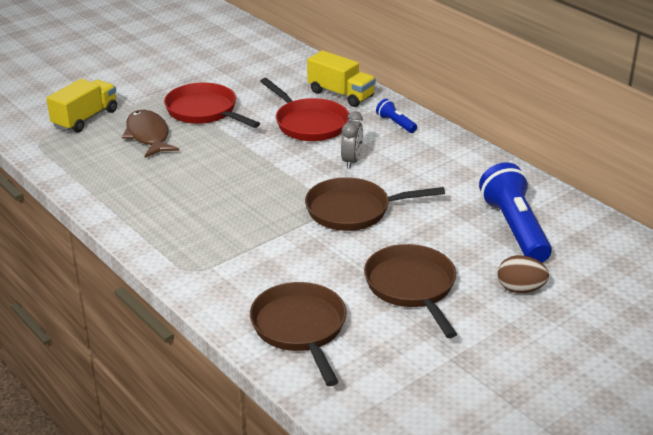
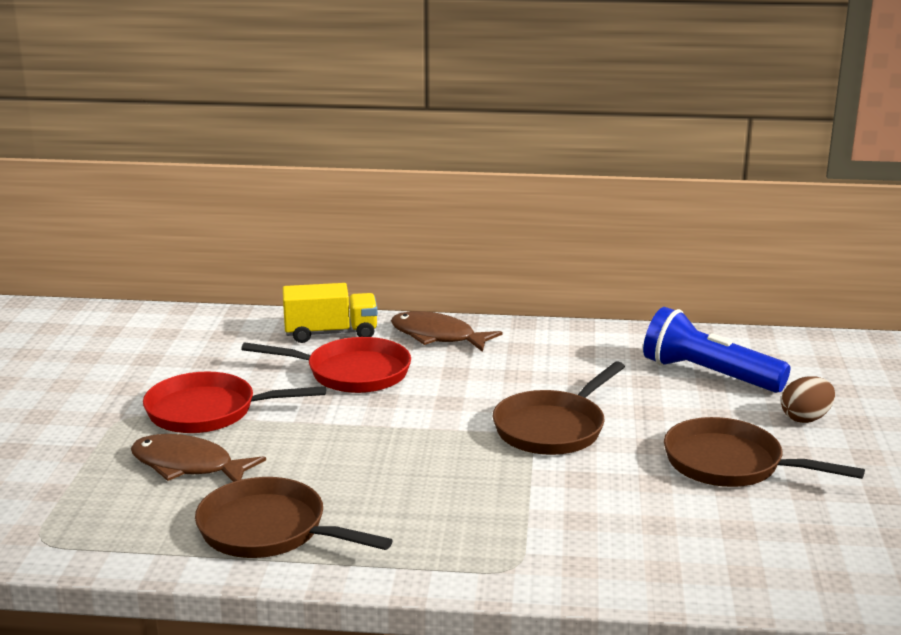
camera: 45 degrees left, 10 degrees down
(85, 118) = (62, 486): yellow truck -> none
(300, 328) = (718, 554): brown pan -> brown pan (269, 530)
(351, 161) = (463, 387): grey clock -> none
(395, 123) = (438, 336): blue flashlight -> brown fish

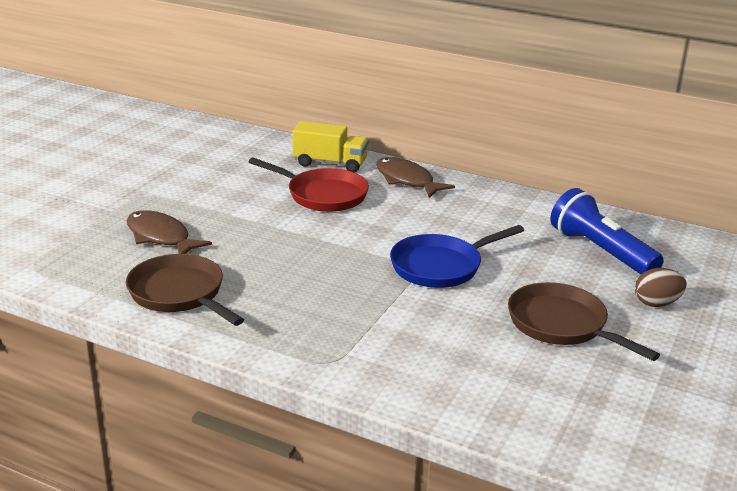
camera: 20 degrees right, 5 degrees up
(208, 411) = (203, 202): red pan -> none
(553, 428) = (440, 266): brown pan -> blue pan

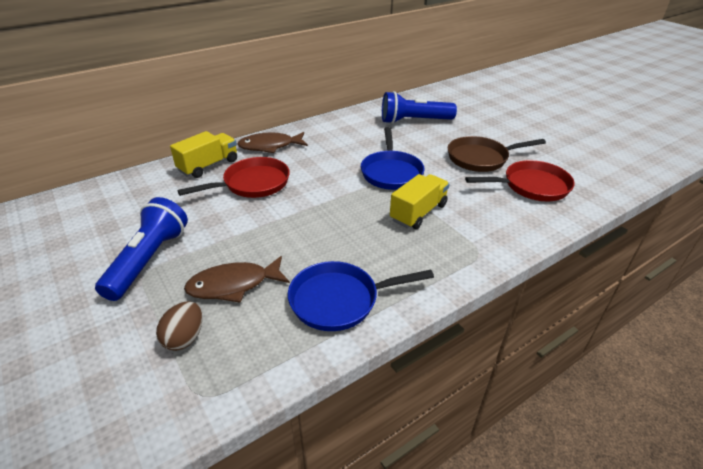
camera: 60 degrees left, 10 degrees up
(163, 190) = (149, 260): none -> blue flashlight
(180, 294) = (339, 300): brown pan -> blue pan
(371, 304) = (418, 212): none -> yellow truck
(533, 381) = (531, 186): none -> red pan
(656, 303) = (475, 126): brown egg -> brown egg (184, 338)

